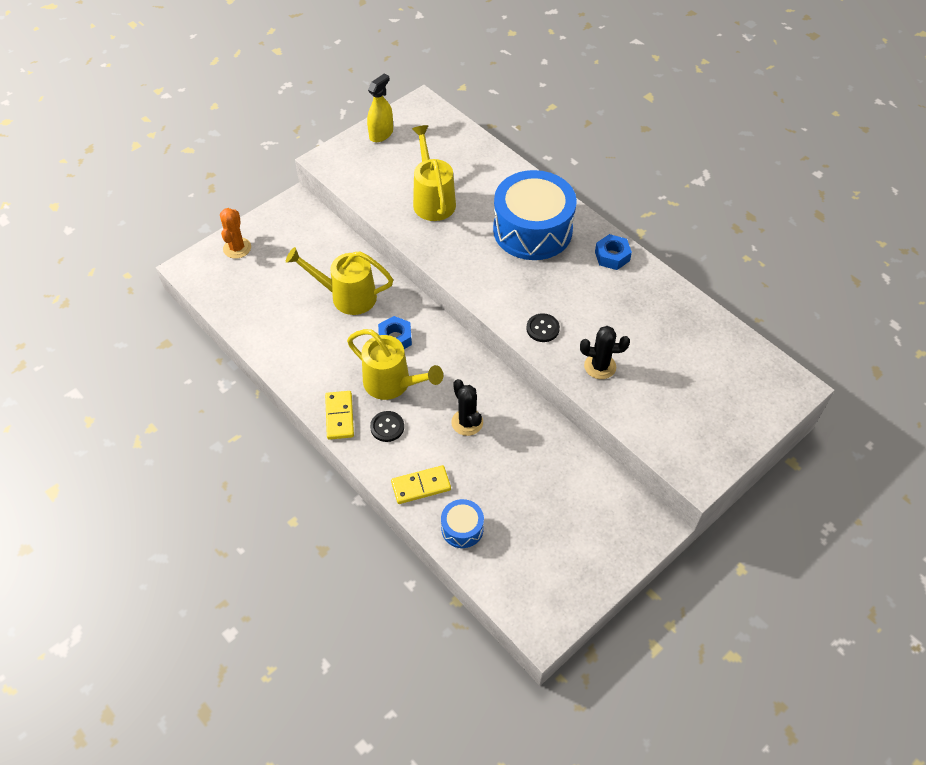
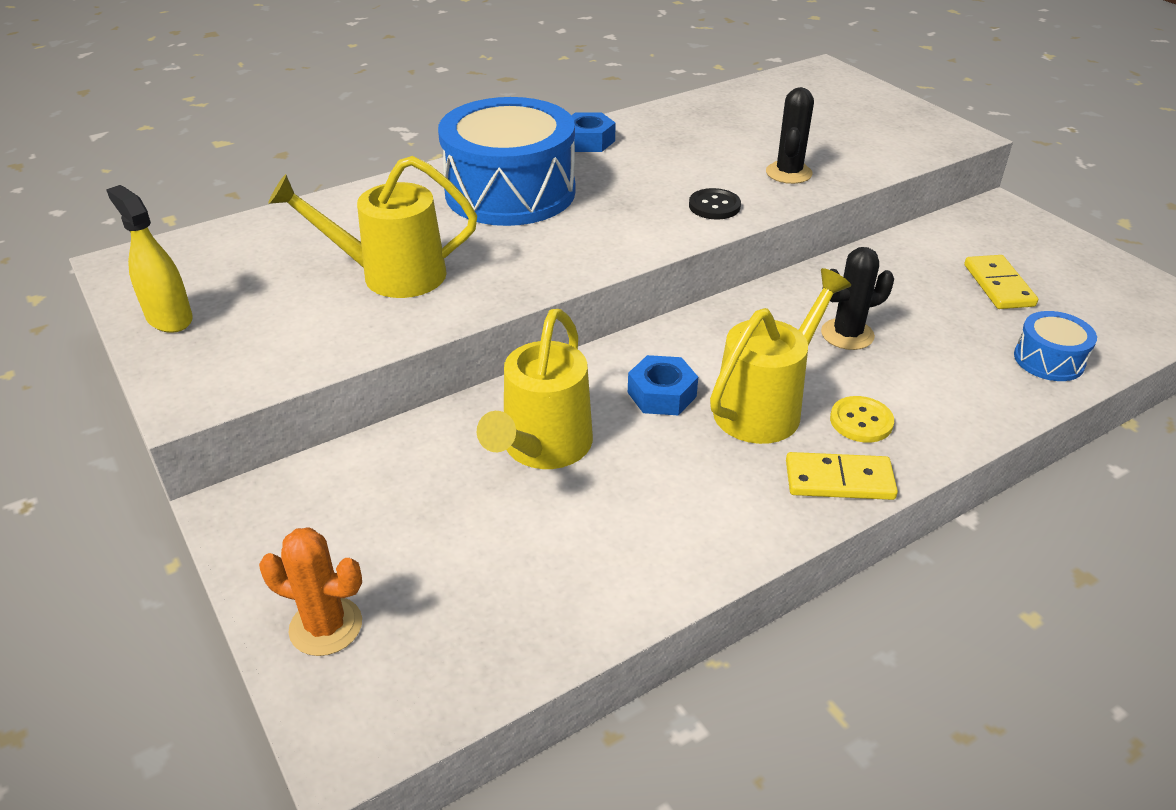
camera: 80 degrees left, 15 degrees down
(387, 427) = (861, 421): black button -> yellow button
(421, 486) = (978, 394): yellow domino -> yellow domino (998, 285)

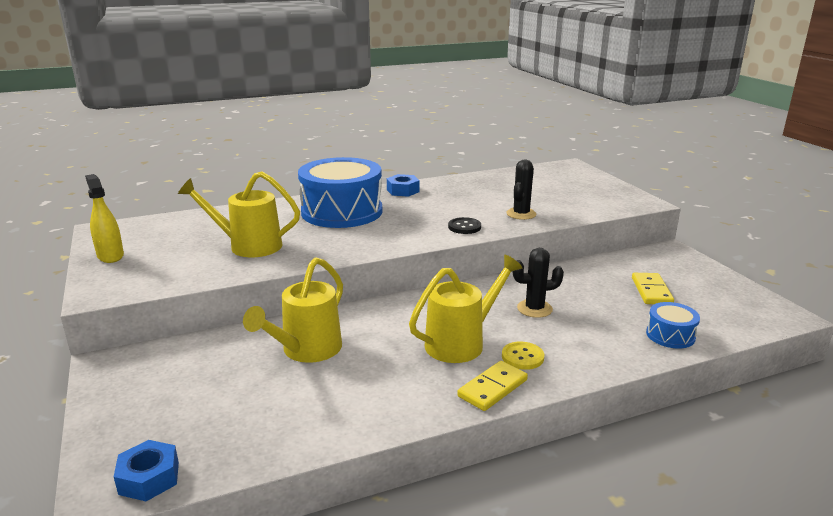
camera: 10 degrees right, 15 degrees down
(326, 626) = (123, 430): orange cactus -> none
(661, 394) = (396, 330): blue nut -> blue nut (149, 478)
(839, 480) = (492, 388): yellow domino -> yellow domino turned 60 degrees counterclockwise

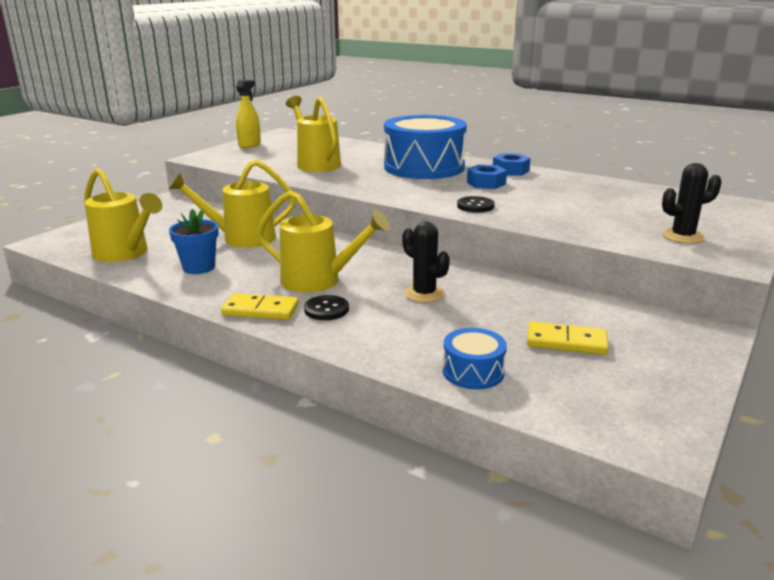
camera: 55 degrees right, 0 degrees up
(149, 478) = (65, 246): blue nut -> blue nut (486, 183)
(246, 434) = (125, 254): none -> yellow watering can
(352, 395) = (199, 267): none -> blue flower pot
(521, 214) = (554, 217): black cactus -> black cactus (682, 237)
(522, 357) = (326, 309): yellow button -> black button
(651, 291) = (566, 342): yellow domino -> yellow domino turned 45 degrees clockwise

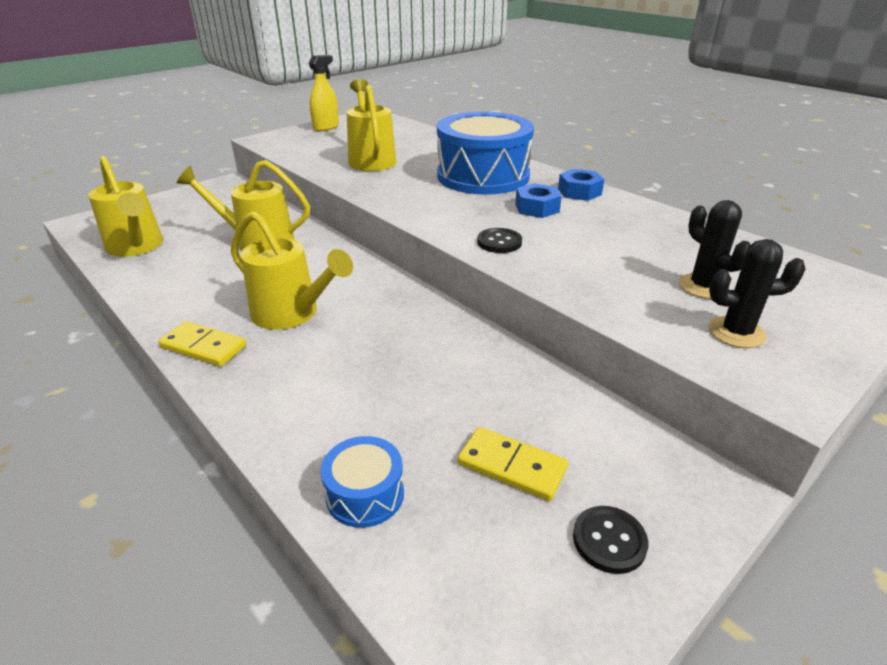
camera: 15 degrees right, 10 degrees up
(199, 267) = (189, 276): blue flower pot -> none
(326, 309) = (270, 358): black button -> black button (609, 540)
(424, 294) = (391, 353): black cactus -> black cactus (703, 286)

